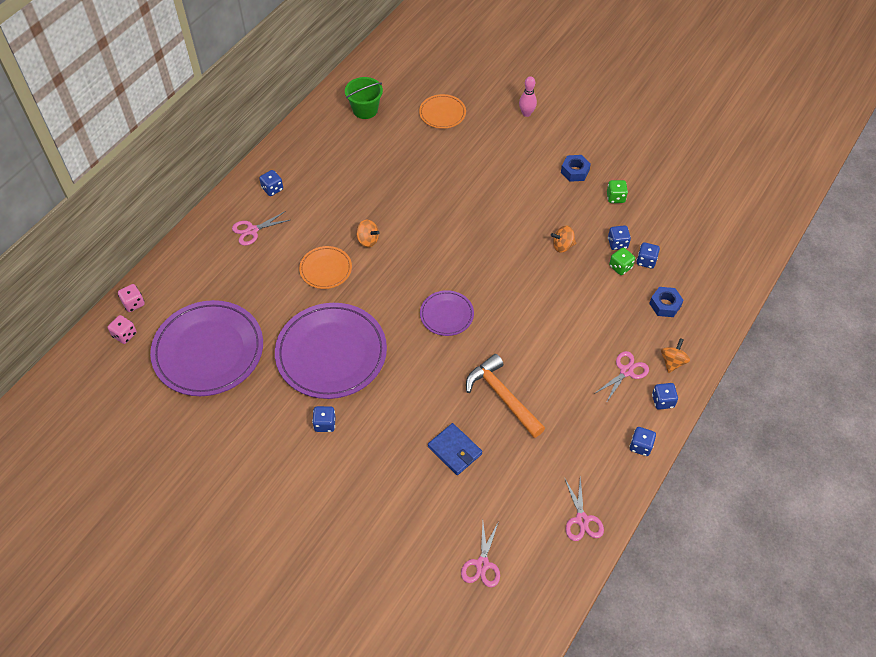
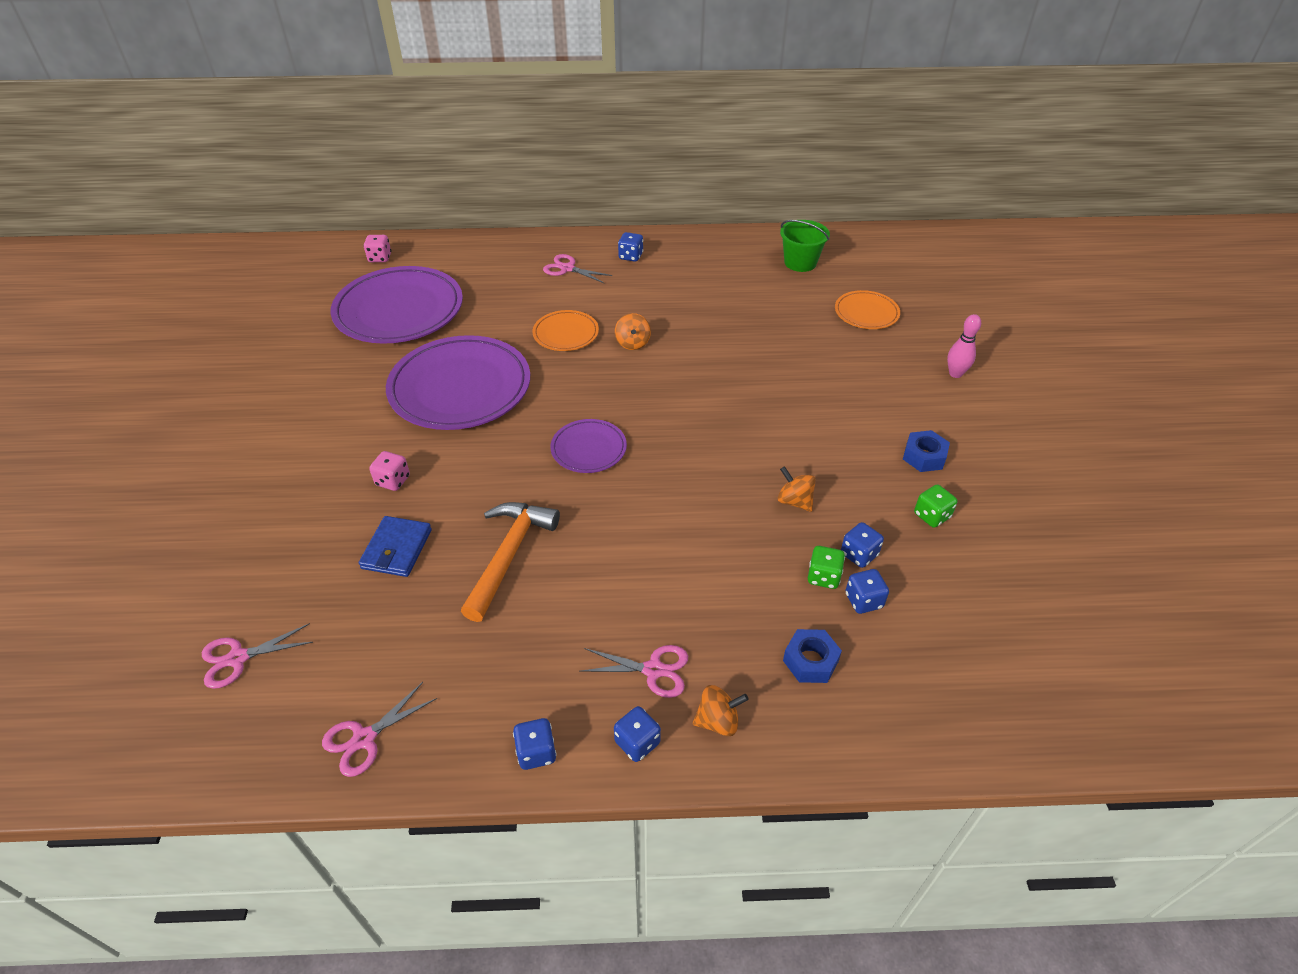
camera: 55 degrees right, 10 degrees down
(133, 303) = (419, 246): pink dice -> pink dice (393, 481)
(325, 424) = (364, 426): blue dice -> none

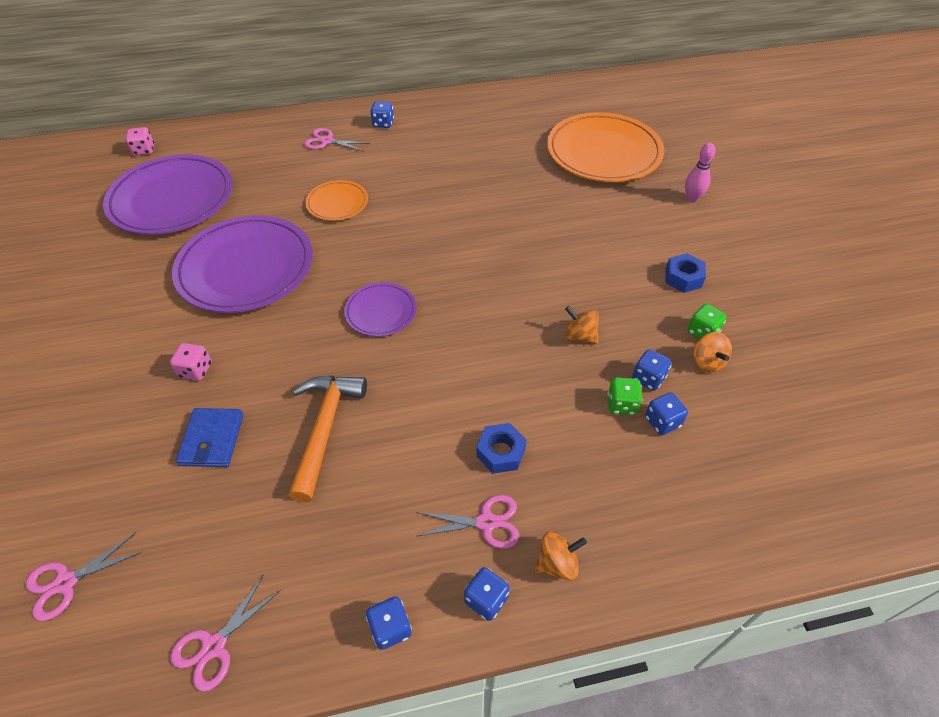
camera: 10 degrees left, 5 degrees up
(632, 343) = (401, 205): orange spinning top -> orange spinning top (707, 362)
(800, 262) = (536, 113): green bucket -> none
(810, 661) = (628, 488): blue nut -> blue nut (501, 452)
(866, 313) = (603, 152): orange plate -> orange plate, size x2.01

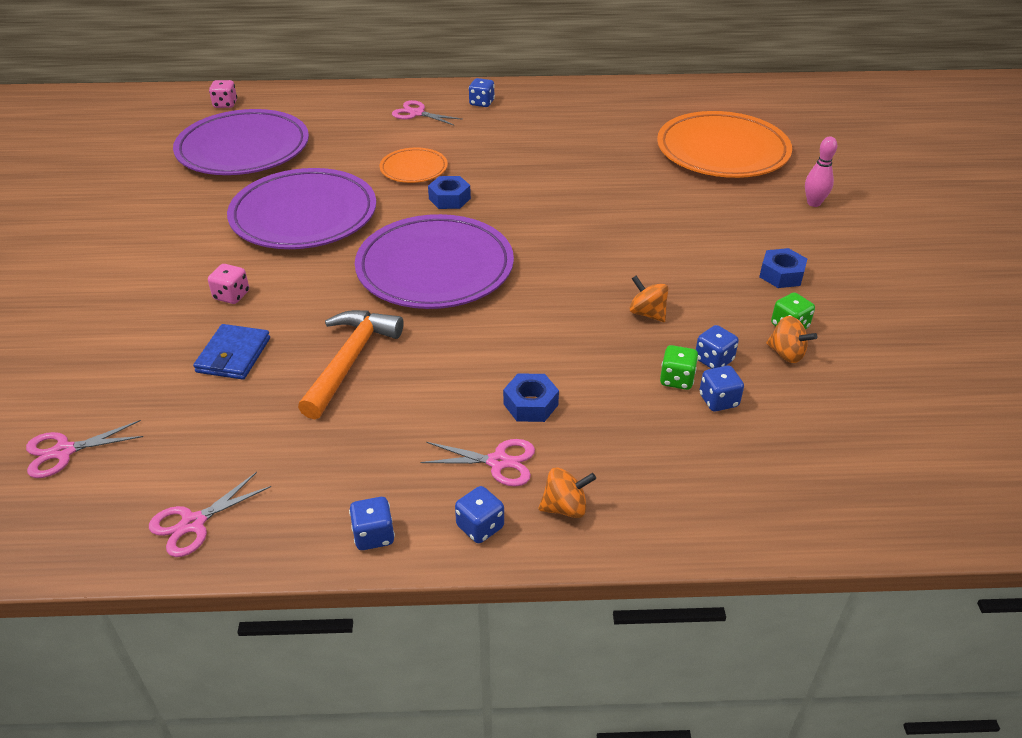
camera: 10 degrees right, 10 degrees down
(377, 232) = (449, 199): none -> blue nut
(381, 312) = (435, 268): purple plate -> purple plate, size x2.01
(707, 362) = (786, 354): orange spinning top -> orange spinning top turned 45 degrees counterclockwise

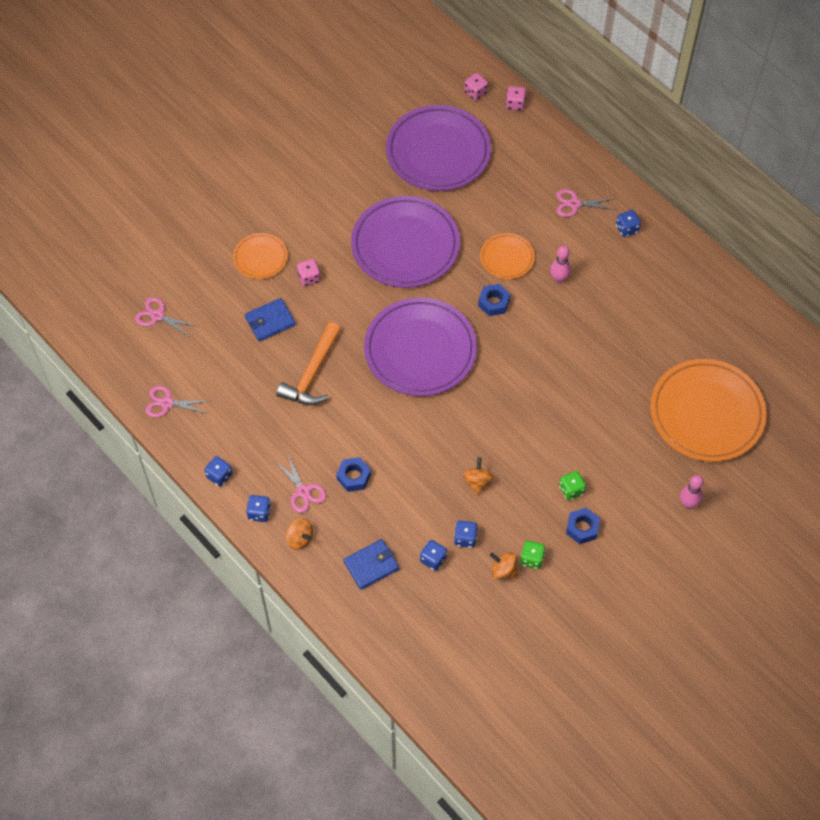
camera: 50 degrees right, 20 degrees up
(147, 317) = (260, 258): none -> orange plate
(273, 93) = (515, 104): none -> pink dice
(350, 360) = (312, 374): orange hammer -> orange hammer turned 135 degrees clockwise
(416, 113) = (574, 204): pink scissors -> pink scissors turned 75 degrees counterclockwise
(479, 154) = (559, 279): none -> pink bowling pin
(675, 460) = (371, 565): none -> blue wallet
(676, 379) = (432, 530): green dice -> green dice (571, 490)
(786, 354) = (503, 570): orange spinning top -> orange spinning top turned 120 degrees clockwise

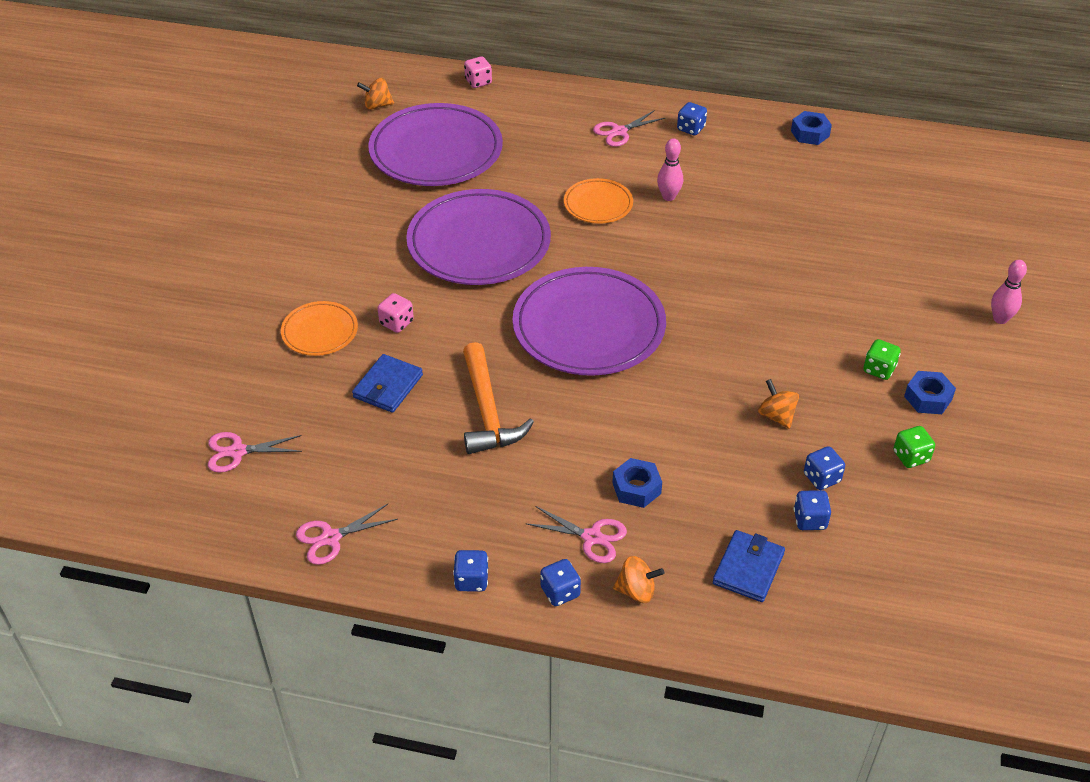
camera: 35 degrees left, 15 degrees down
(475, 92) = (428, 89): pink dice -> none
(494, 303) = (624, 247): blue nut -> blue nut (810, 133)
(503, 570) = (895, 485): orange spinning top -> orange spinning top (377, 105)
(706, 413) = (928, 235): orange plate -> none

